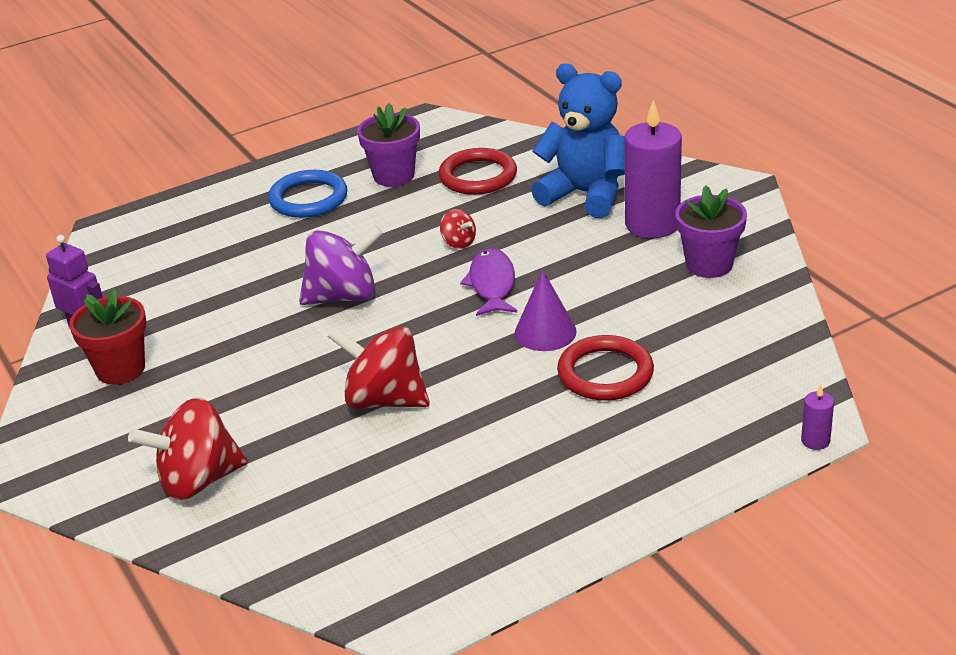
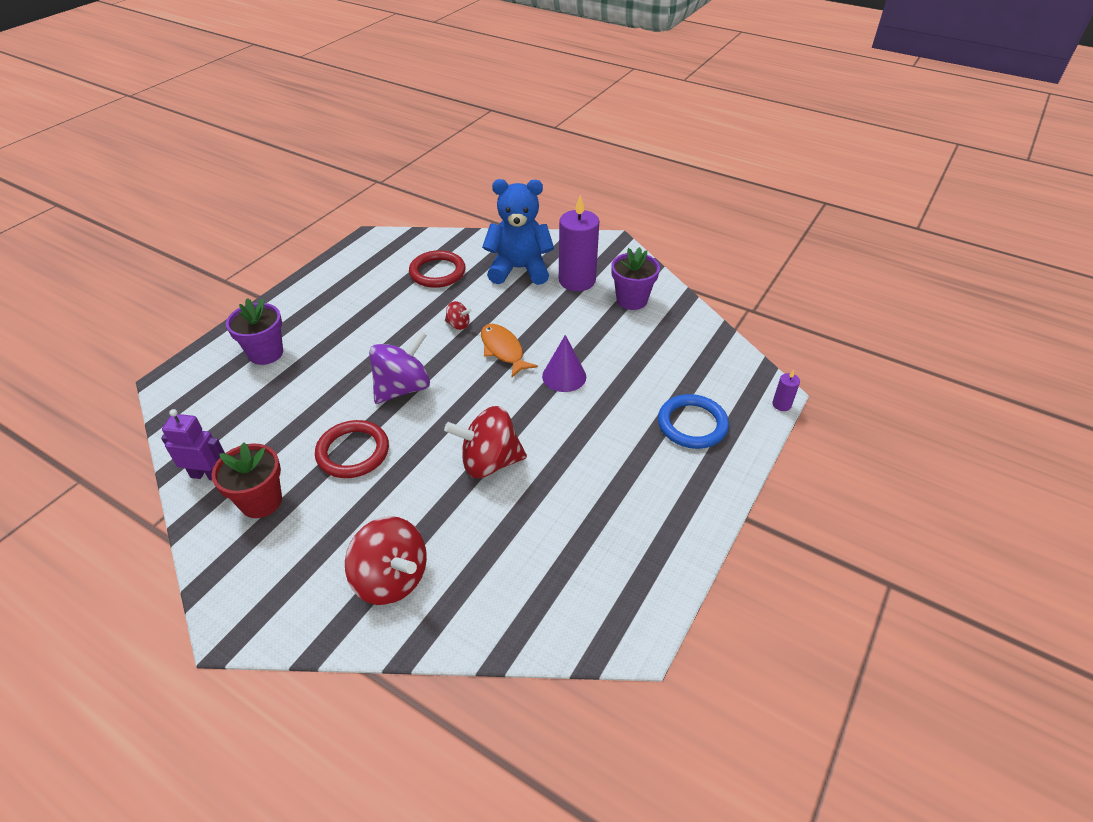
camera: 30 degrees left, 10 degrees up
(198, 480) = (391, 578): red spinning top -> red spinning top turned 90 degrees counterclockwise
(308, 199) = (323, 317): blue ring -> blue ring (692, 424)
(393, 176) = (376, 285): purple flower pot -> purple flower pot (266, 353)
(492, 284) = (503, 350): purple fish -> orange fish
(605, 373) = (624, 395): red ring -> red ring (353, 452)

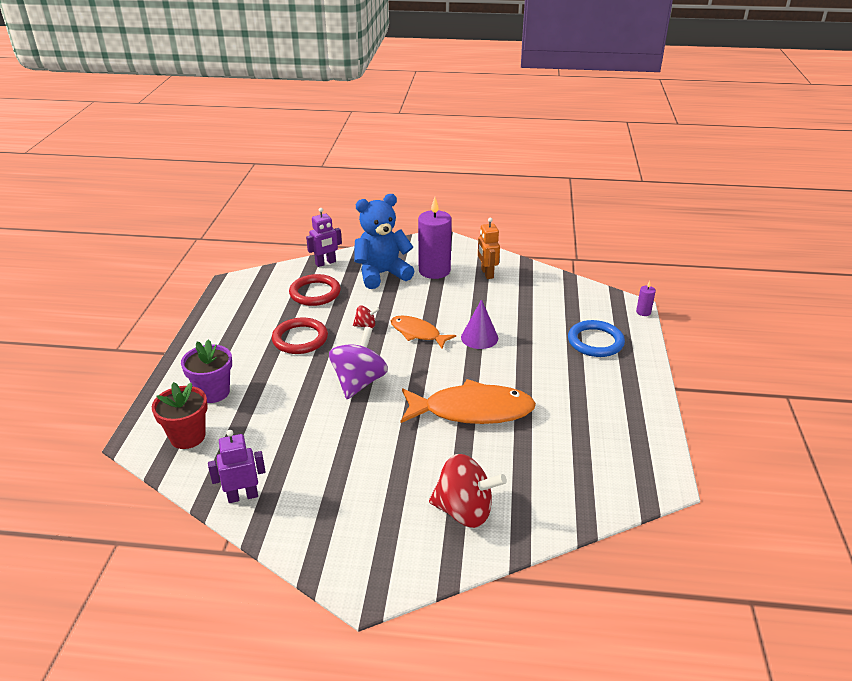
camera: 25 degrees left, 10 degrees down
(261, 501) = (309, 498): red flower pot -> red flower pot (187, 437)
(353, 452) = (357, 439): red ring -> red ring (300, 339)
(473, 240) = (325, 263): none -> purple robot
(489, 462) = (472, 410): red spinning top -> orange fish
(632, 300) = (487, 273): purple flower pot -> orange robot

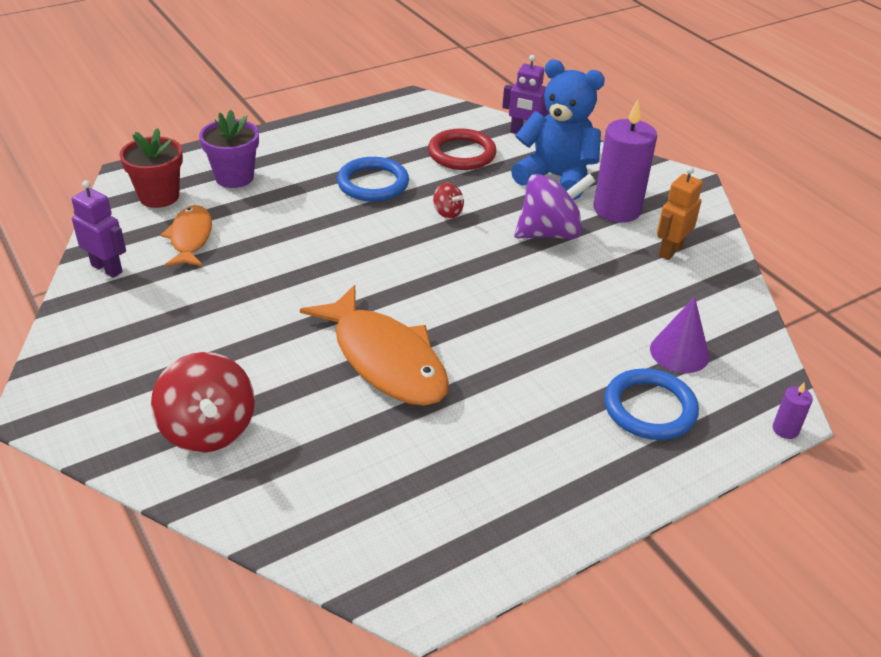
camera: 50 degrees right, 5 degrees up
(300, 339) = (373, 183): red ring -> blue ring
(359, 382) = (345, 255): purple spinning top -> purple spinning top (550, 233)
(418, 333) = (479, 254): orange fish -> orange fish (190, 238)
(479, 337) = (530, 303): purple cone -> purple cone (679, 352)

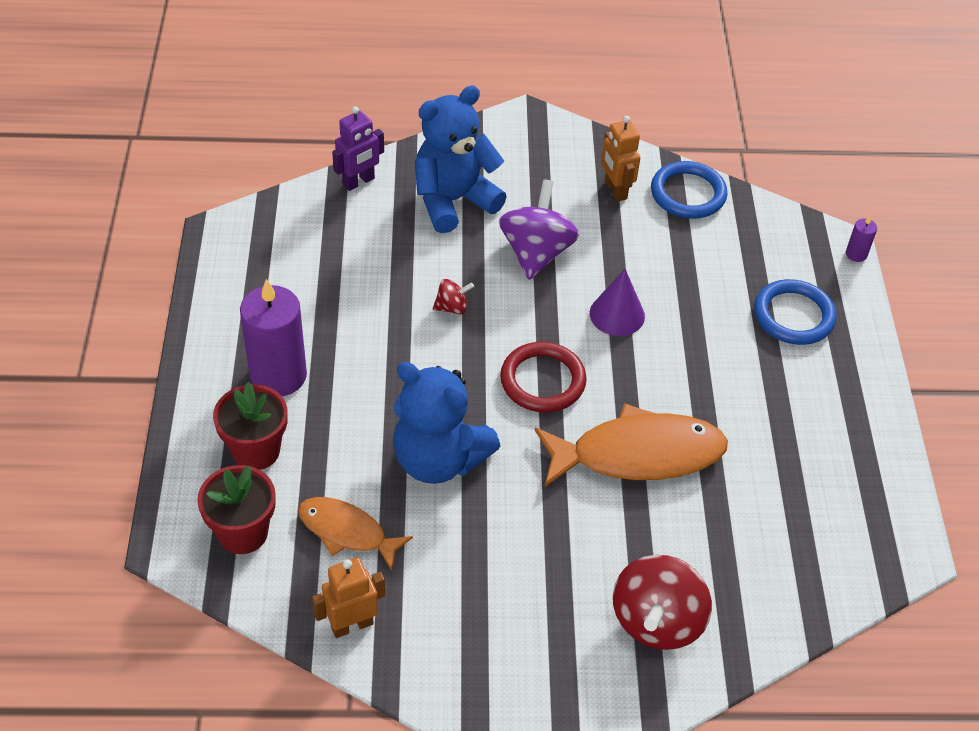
camera: 60 degrees left, 10 degrees up
(107, 268) = (352, 625): purple robot -> orange robot
(208, 430) = (656, 621): red spinning top -> red spinning top turned 105 degrees clockwise
(234, 177) = (256, 450): purple flower pot -> red flower pot
(291, 256) = (439, 459): none -> blue teddy bear
(373, 183) = (358, 340): blue ring -> blue ring (688, 194)
(461, 153) = (358, 246): red ring -> red ring (542, 381)
(617, 209) = (533, 189): purple candle -> purple candle (278, 375)
(679, 352) = (743, 261): purple cone -> purple cone (617, 314)

